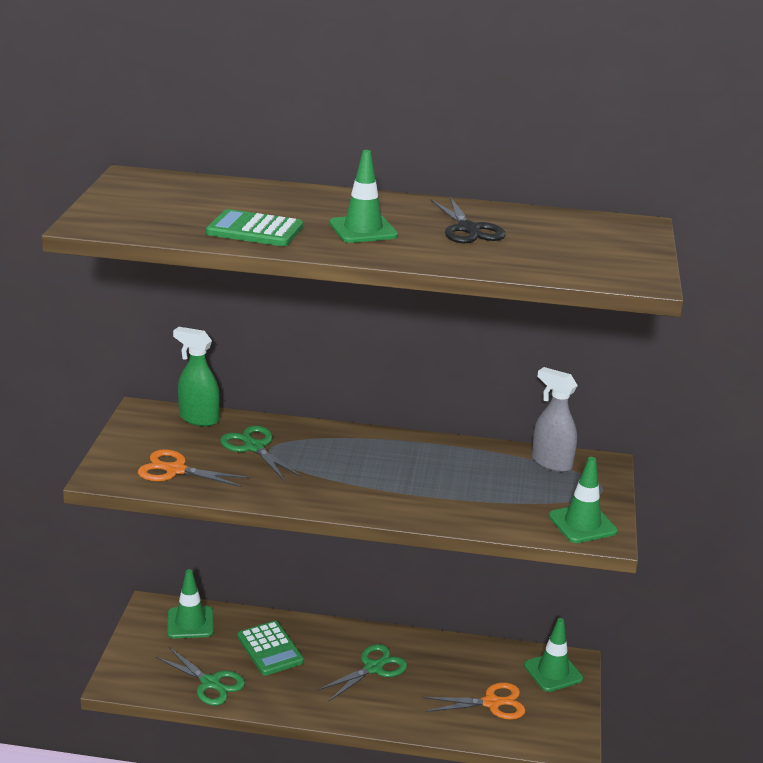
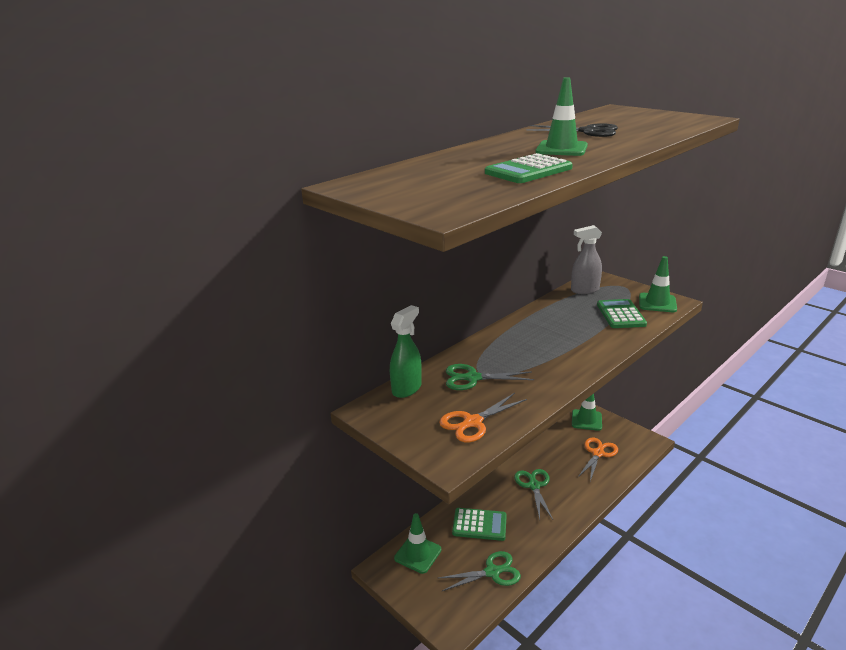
camera: 50 degrees left, 0 degrees up
(198, 419) = (407, 388): green spray bottle -> green spray bottle turned 150 degrees clockwise
(512, 503) = (621, 314): none -> green calculator

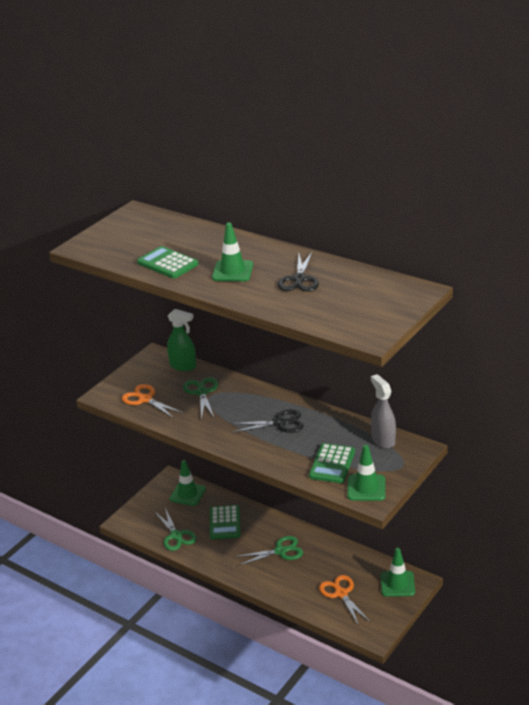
camera: 80 degrees right, 5 degrees up
(548, 335) = (280, 423): none -> black scissors
(598, 453) = (341, 593): orange scissors -> orange scissors turned 135 degrees counterclockwise
(621, 314) = (332, 464): green calculator -> green calculator turned 120 degrees clockwise

